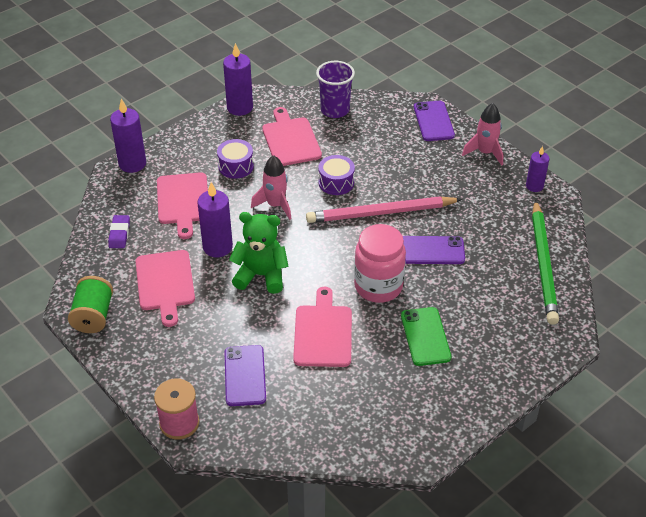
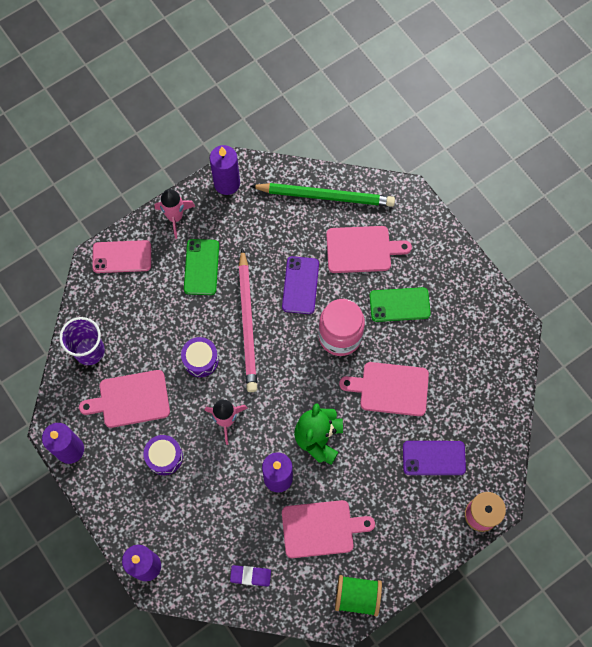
camera: 85 degrees left, 25 degrees up
(183, 201) = (210, 512): pink cutting board -> pink cutting board (362, 249)
(433, 121) = (122, 257): purple phone -> pink phone
(435, 175) = (201, 267): none -> green phone
(534, 186) = (227, 183): purple candle -> purple candle, size x1.59

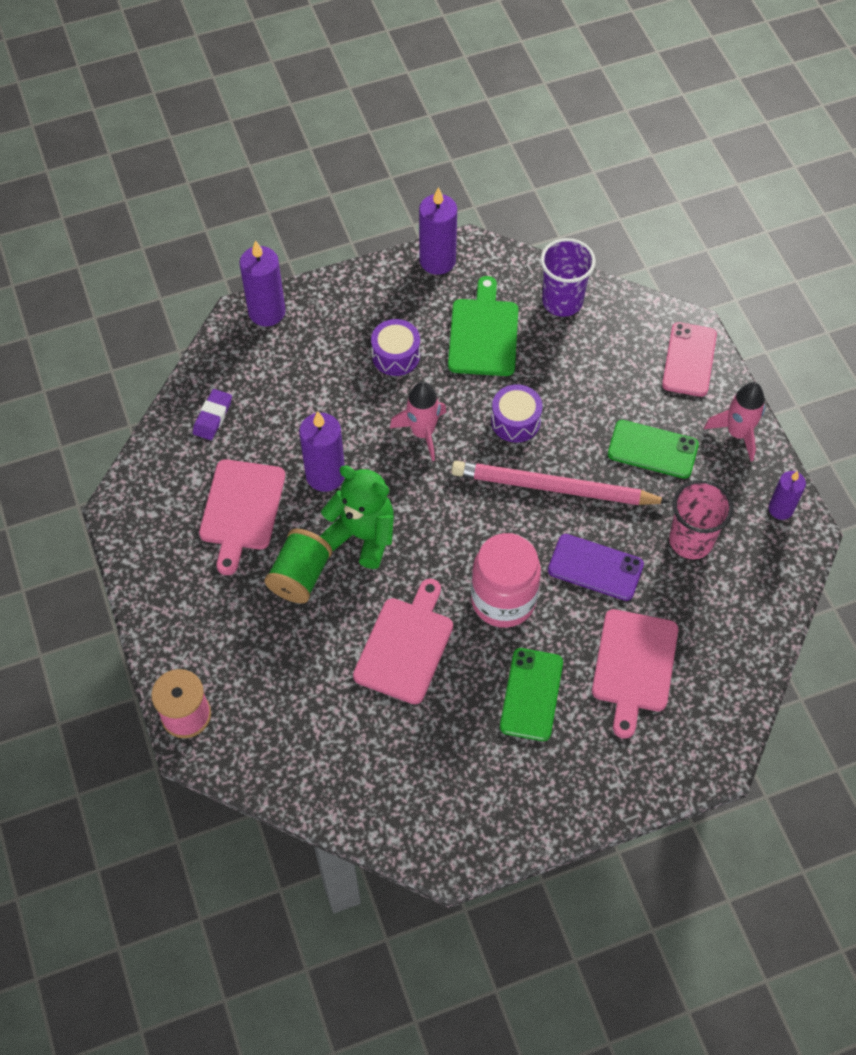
camera: 105 degrees right, 10 degrees down
(130, 399) = (483, 333): pink cutting board -> green cutting board
(227, 183) = (780, 509): purple candle -> purple candle, size x0.63
(264, 232) = (691, 540): none -> pink cup
(325, 196) = (735, 637): green pencil -> none
(357, 596) = (140, 529): green spool -> green spool (300, 576)
(434, 458) = (287, 675): purple phone -> none

